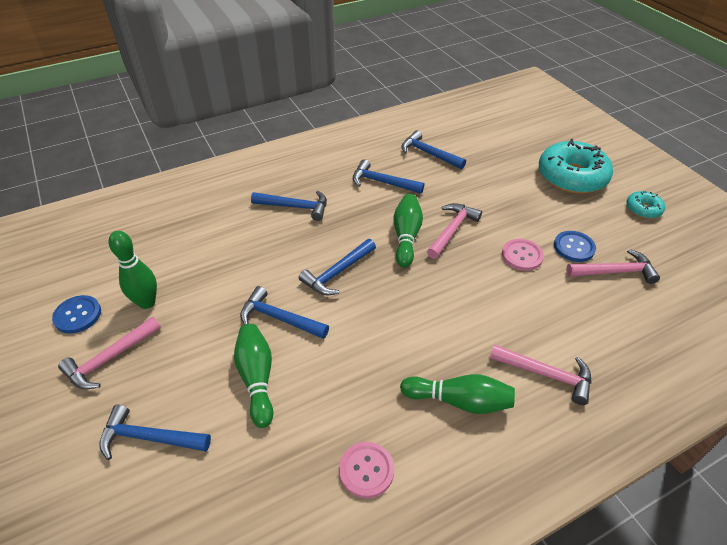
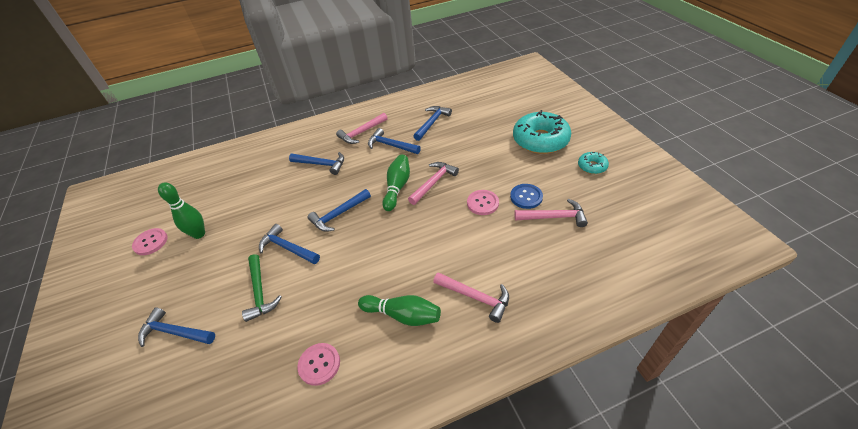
camera: 10 degrees right, 0 degrees up
(78, 315) = (150, 242): blue button -> pink button
(109, 359) = (163, 274): pink hammer -> pink hammer (361, 133)
(257, 378) = (260, 292): green bowling pin -> green hammer
(428, 153) = (432, 123): blue hammer -> blue hammer turned 75 degrees clockwise

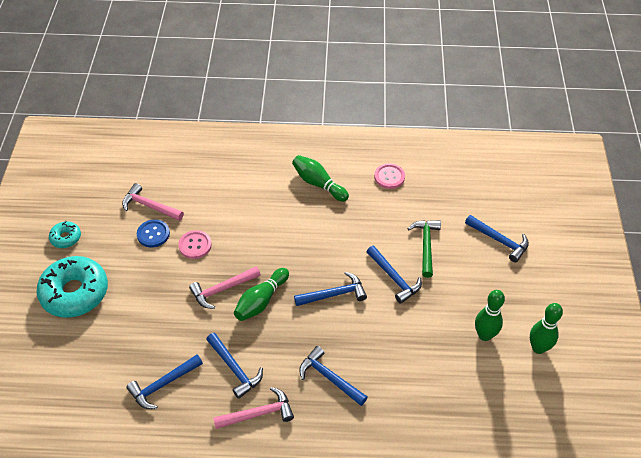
camera: 160 degrees left, 5 degrees up
(150, 242) = (538, 348): pink button -> green bowling pin
(476, 297) = (260, 174): pink hammer -> none

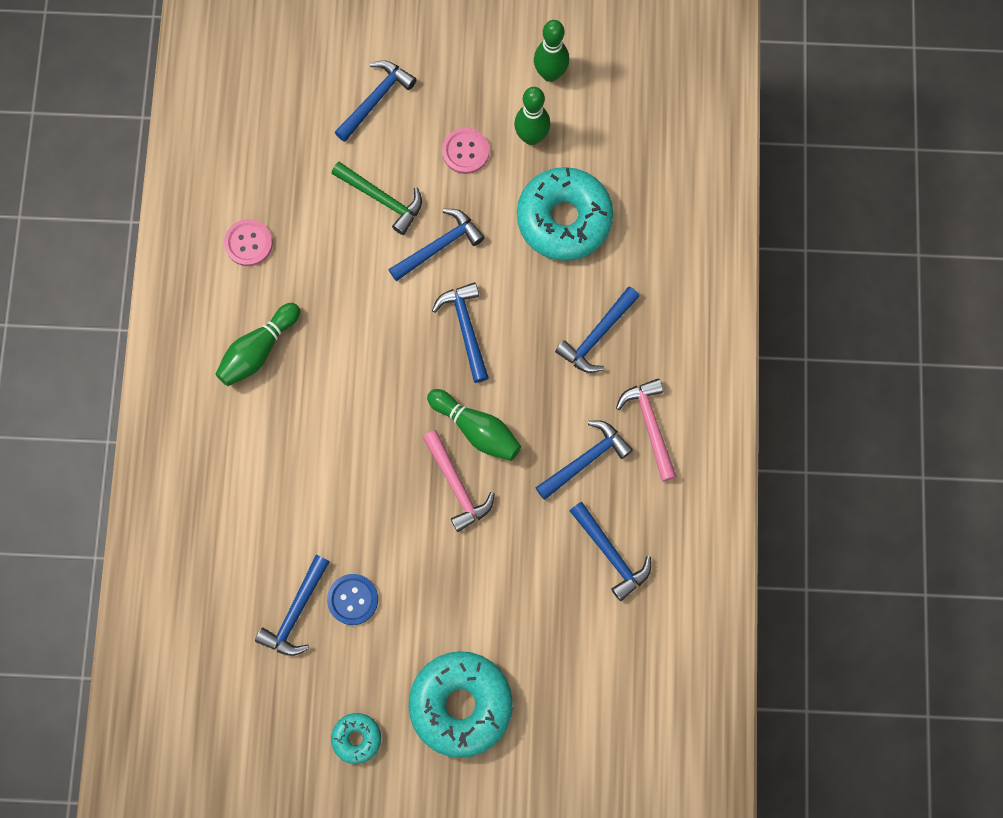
camera: 90 degrees left, 25 degrees up
(149, 206) = (296, 612): pink hammer -> blue hammer
(195, 245) = (375, 532): pink button -> pink button (465, 151)
(421, 356) = (564, 219): none -> turquoise donut
(426, 245) = (382, 199): green hammer -> green hammer turned 150 degrees counterclockwise

